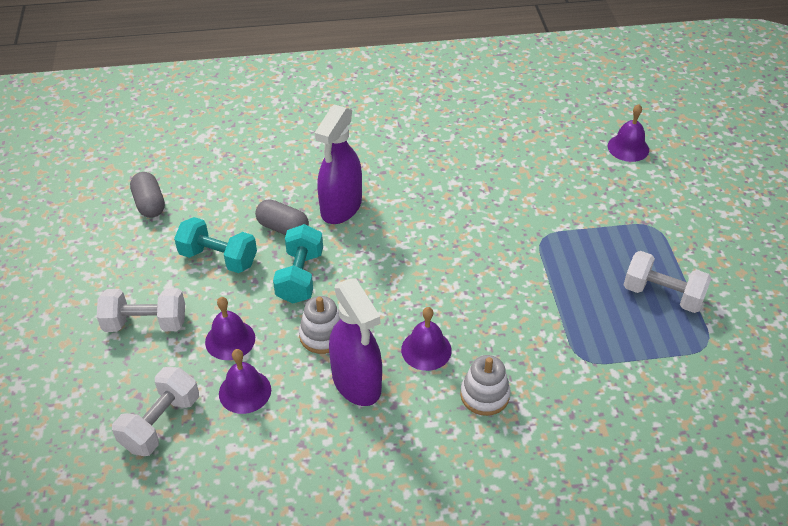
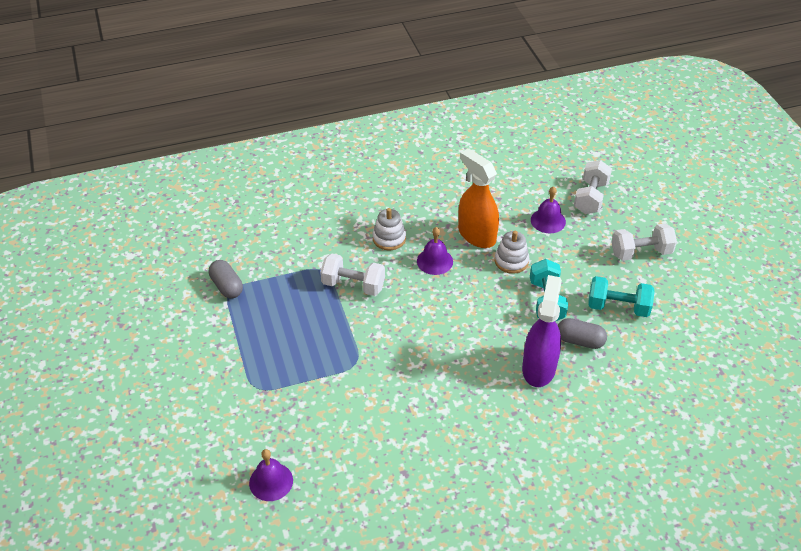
camera: 170 degrees right, 0 degrees up
(149, 204) = (706, 347): grey capsule -> grey capsule (227, 286)
(230, 340) = (575, 250): purple bell -> none
(357, 382) = (476, 235): purple spray bottle -> orange spray bottle
(662, 295) = (258, 325): white dumbbell -> white dumbbell (353, 285)

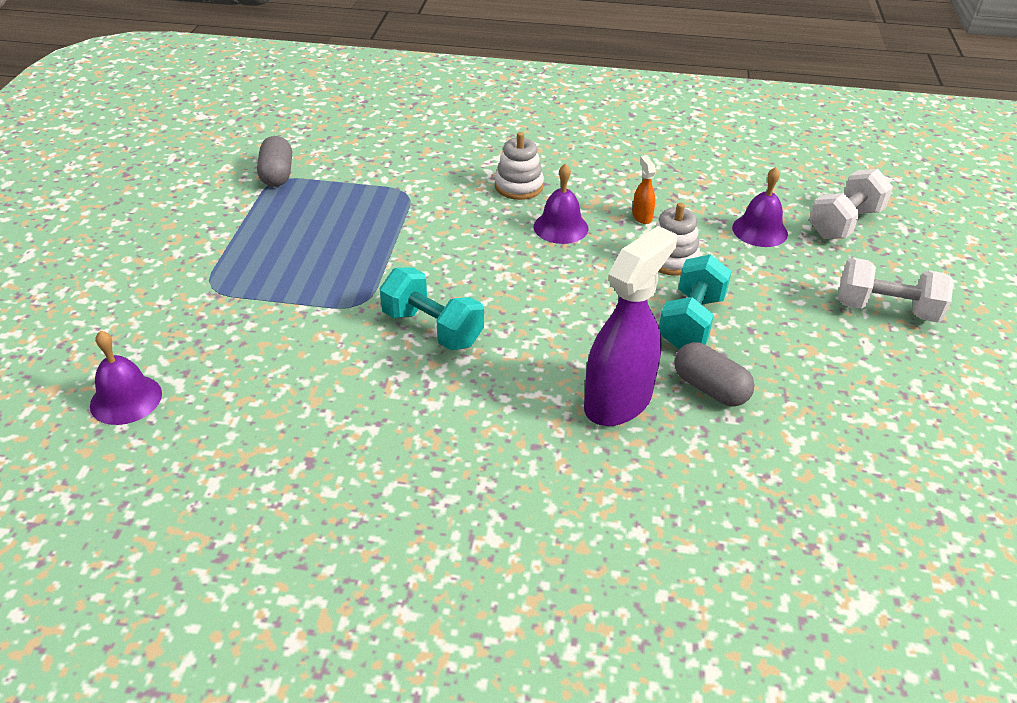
camera: 25 degrees right, 5 degrees down
(353, 285) = (431, 220): white dumbbell -> none
(476, 235) = (642, 216): orange spray bottle -> orange spray bottle, size x0.42
(618, 307) = (803, 366): turquoise dumbbell -> turquoise dumbbell (432, 328)

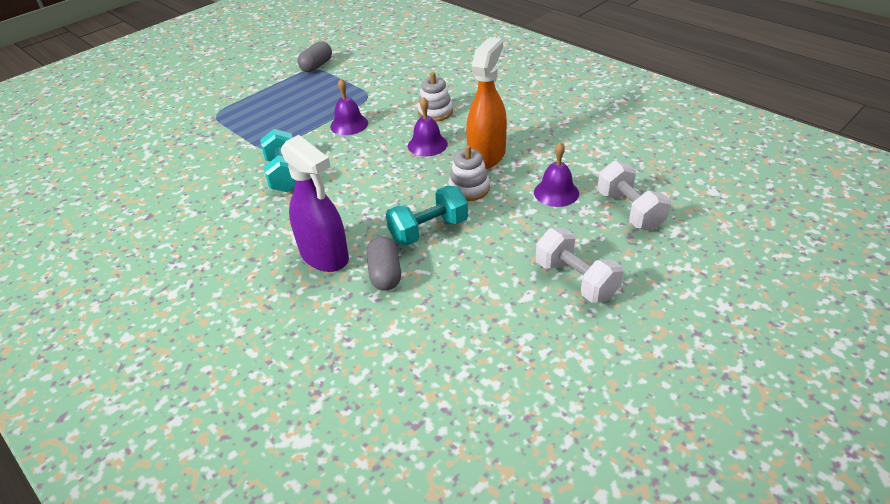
camera: 40 degrees right, 0 degrees up
(126, 399) = (120, 154): purple bell -> purple bell (349, 124)
(618, 401) = (324, 256): purple spray bottle -> purple spray bottle turned 60 degrees clockwise
(642, 216) = (487, 155): orange spray bottle -> orange spray bottle, size x2.41
(844, 223) = (629, 211): white dumbbell -> white dumbbell turned 75 degrees clockwise

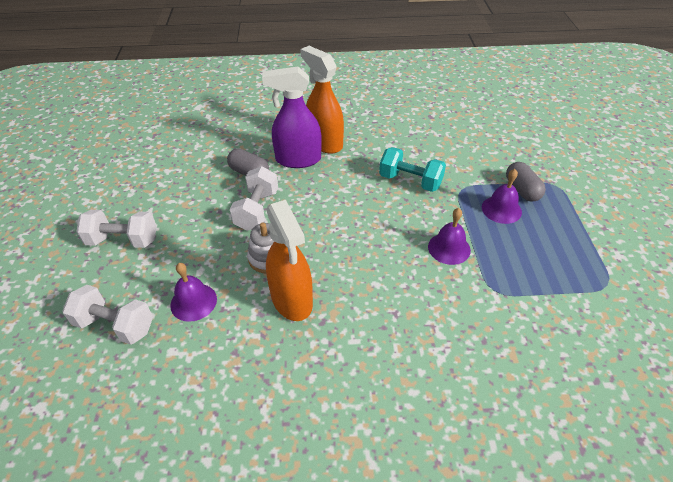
camera: 130 degrees right, 5 degrees up
(273, 257) = (324, 143): none -> orange spray bottle
(316, 66) = (613, 291): grey capsule -> grey capsule (522, 190)
(427, 145) = (356, 275): purple bell -> purple bell (501, 209)
(428, 230) = (257, 210): turquoise dumbbell -> white dumbbell
(435, 112) = (404, 317): white stacking toy -> none

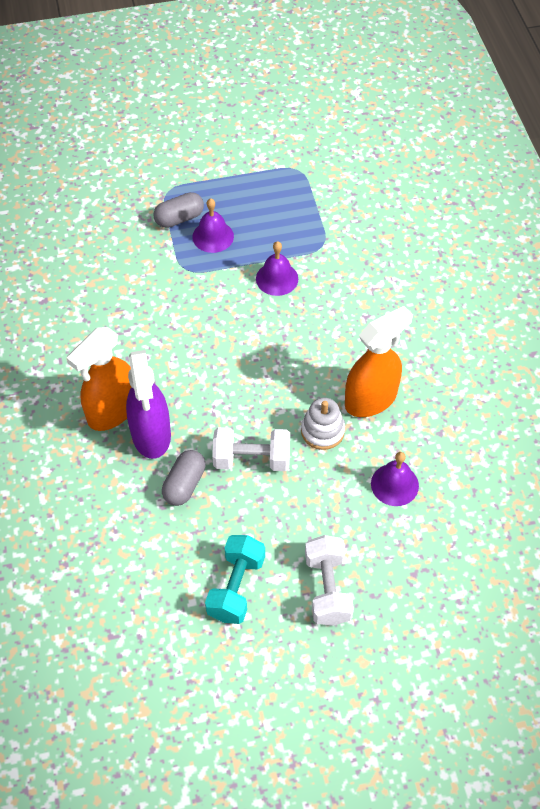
camera: 100 degrees left, 10 degrees up
(115, 325) = (440, 547): white dumbbell -> none
(410, 181) = (178, 315): turquoise dumbbell -> turquoise dumbbell (236, 587)

